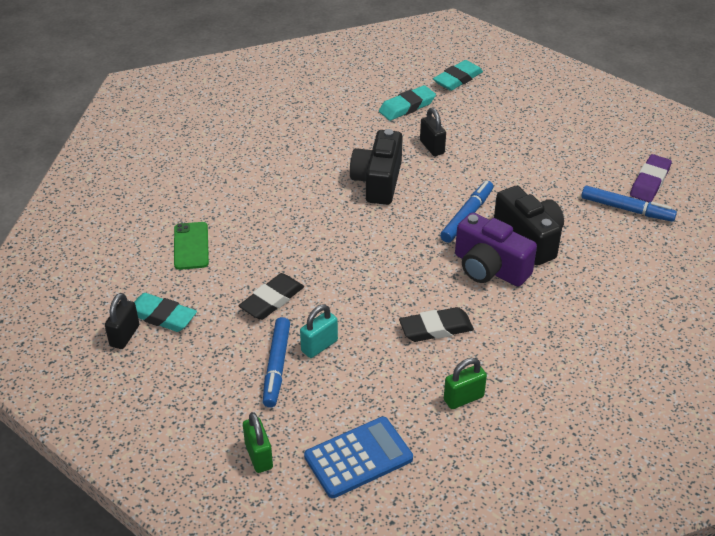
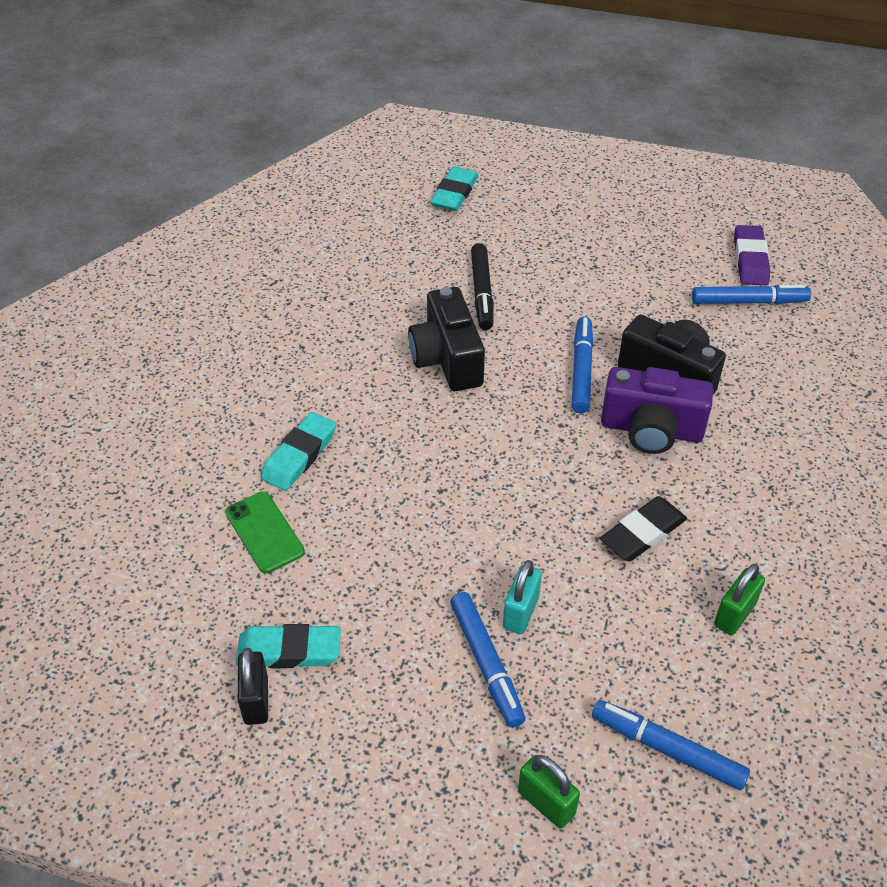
camera: 25 degrees left, 5 degrees up
(272, 300) = (420, 571): black eraser -> none
(358, 457) = (667, 749): blue calculator -> blue marker
(407, 107) = (418, 247): turquoise eraser -> turquoise eraser (299, 455)
(432, 147) = (482, 292): black padlock -> black marker

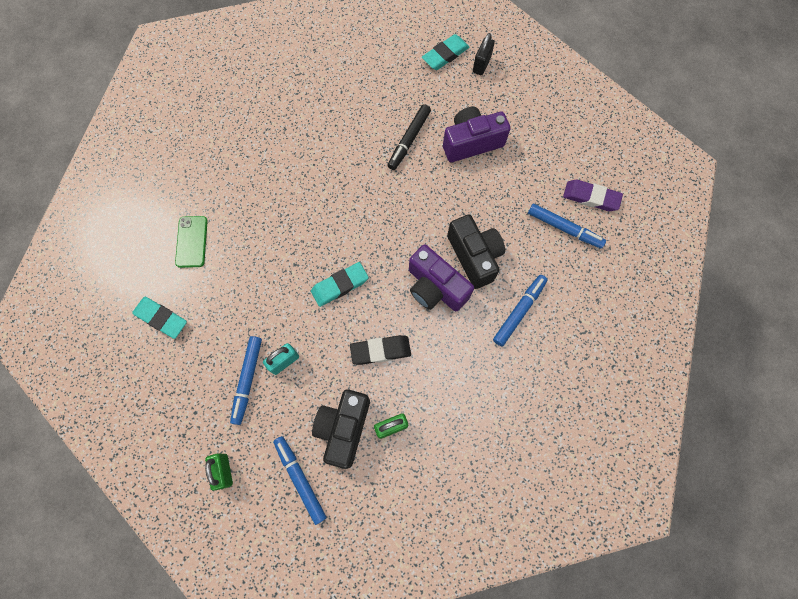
camera: 30 degrees right, 25 degrees up
(256, 700) = (130, 337): black padlock -> black padlock (481, 65)
(299, 455) = (238, 202): turquoise eraser -> turquoise eraser (340, 285)
(447, 359) = (356, 178): black camera -> black camera (343, 428)
(562, 264) = (471, 142): none -> purple camera
(581, 370) = (426, 226): blue marker -> blue marker (519, 311)
(750, 260) = (591, 197): purple eraser -> purple eraser turned 75 degrees clockwise

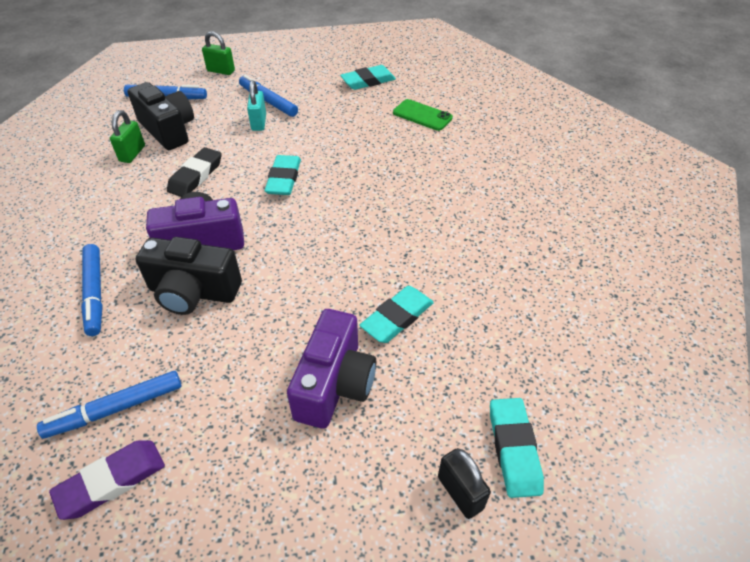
camera: 125 degrees right, 25 degrees down
(409, 140) = (397, 317): black marker -> turquoise eraser

